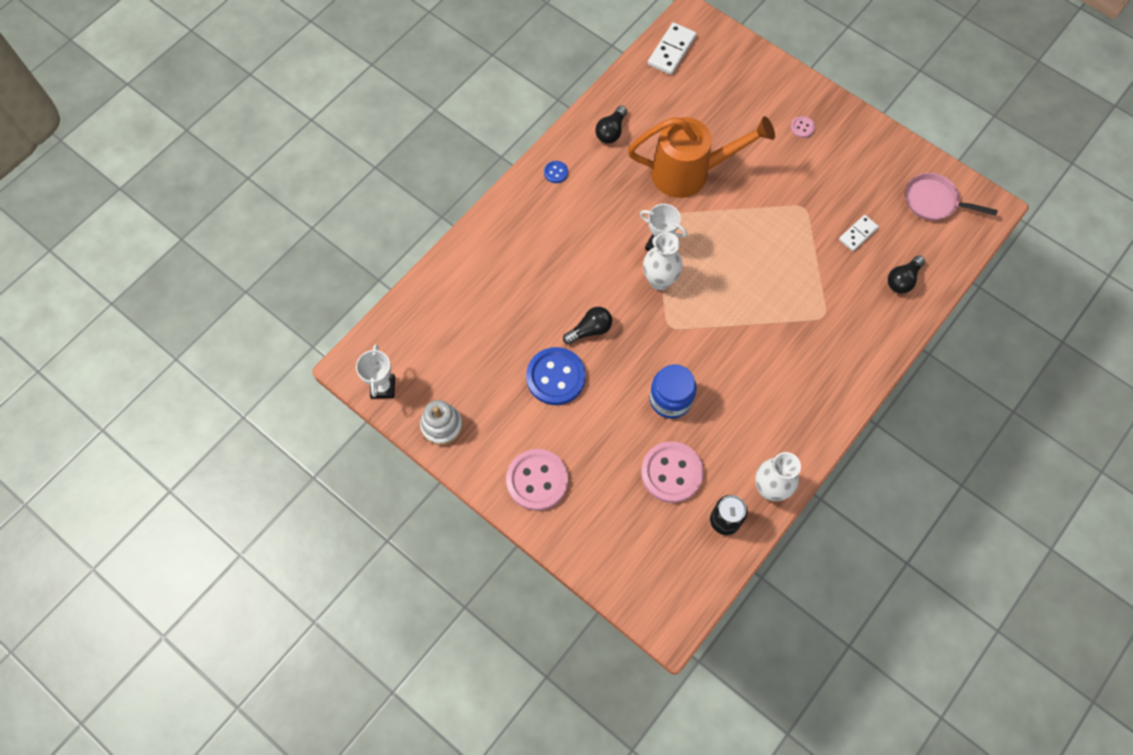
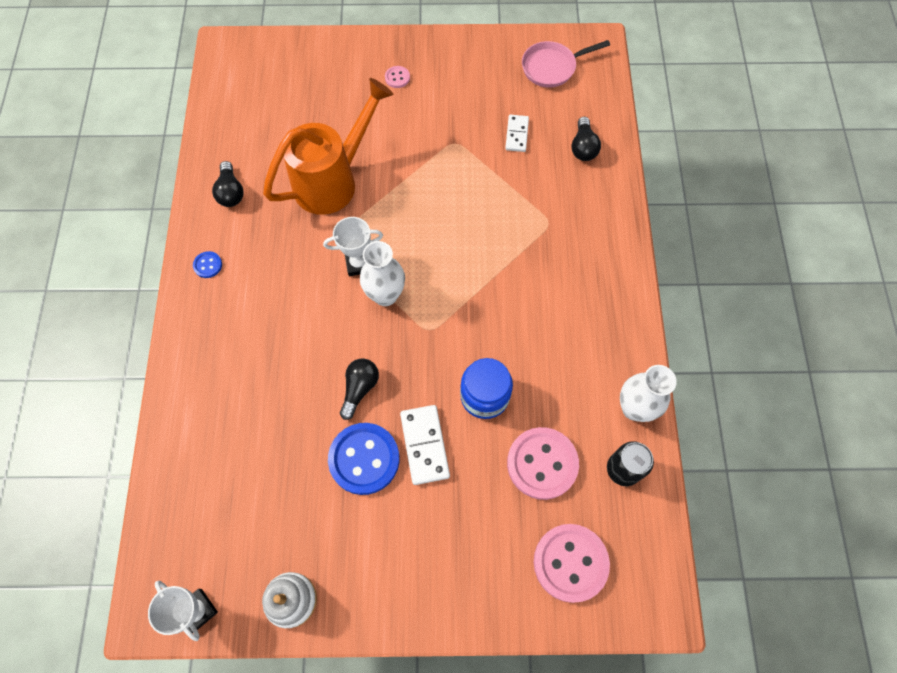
camera: 40 degrees left, 0 degrees up
(537, 480) = (428, 575): pink button -> pink button (570, 563)
(671, 50) = (229, 85): white domino -> white domino (424, 445)

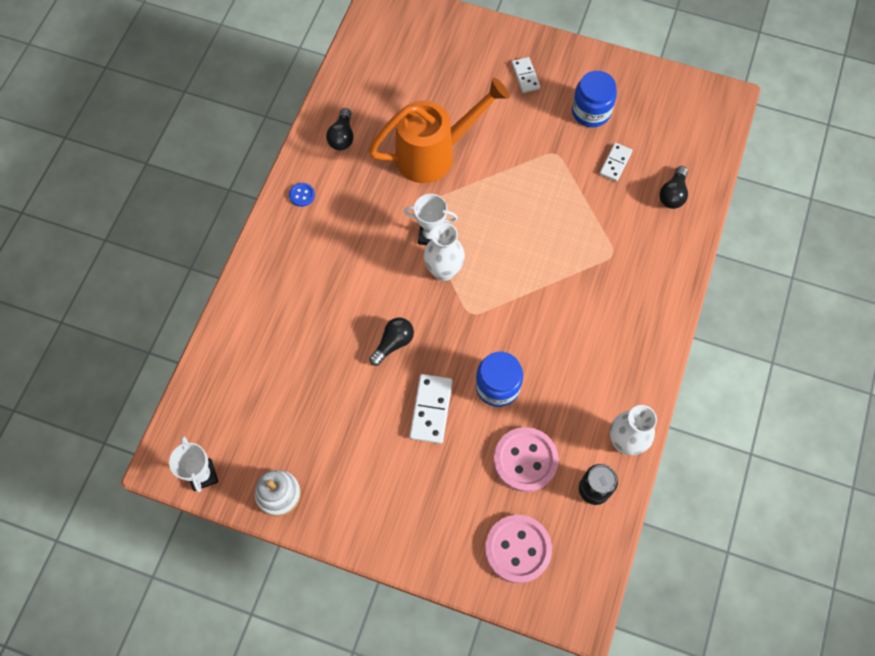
camera: 20 degrees right, 0 degrees up
(364, 459) = (376, 403): blue button -> none
(397, 78) = (525, 76): pink button -> white domino
(474, 93) = (591, 111): none -> blue jar
(552, 67) = (673, 109): pink pan -> none

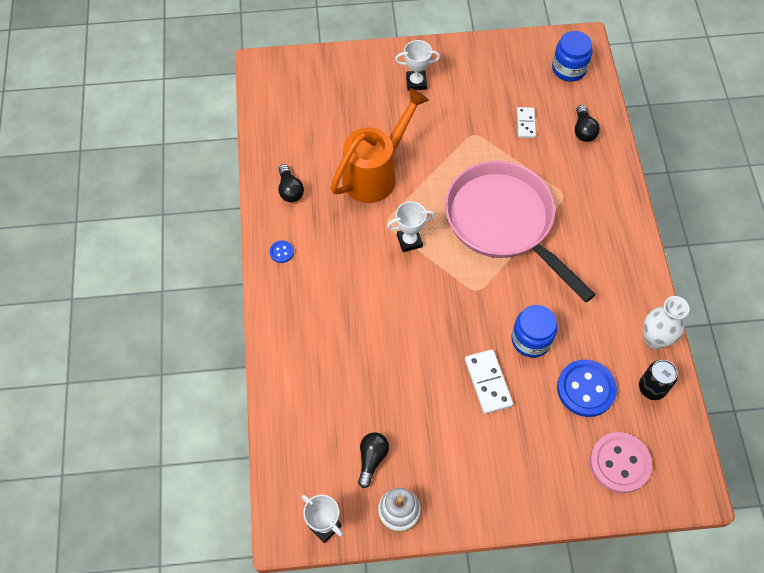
camera: 25 degrees left, 5 degrees down
(393, 343) = (427, 342): black light bulb -> black light bulb (372, 459)
(443, 271) = (436, 265): white vase -> none
(525, 76) = (416, 82): white domino -> white trophy
(525, 460) = (586, 389): pink button -> blue button
(536, 256) = (504, 222): none -> pink pan
(591, 111) = (484, 90): blue jar -> blue jar (569, 69)

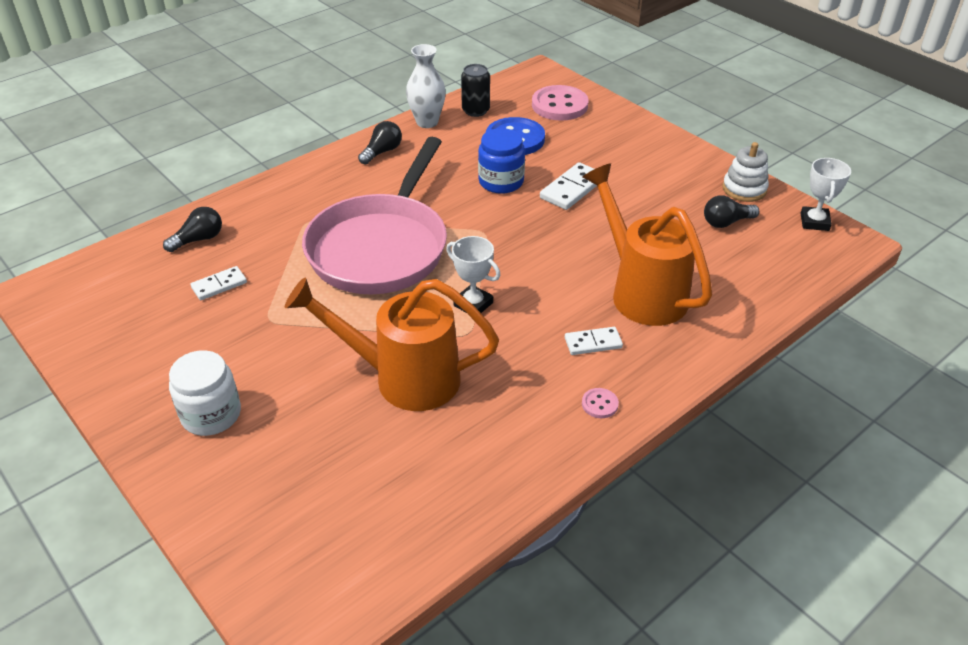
camera: 125 degrees left, 20 degrees down
(281, 252) = (599, 404): blue button -> pink button
(290, 190) = (504, 450): black light bulb -> black light bulb (382, 152)
(327, 282) = (593, 343): none -> white domino
(347, 342) = (641, 291): none -> orange watering can
(416, 82) = (211, 414): white trophy -> white jar
(569, 69) = (98, 284): blue jar -> none

